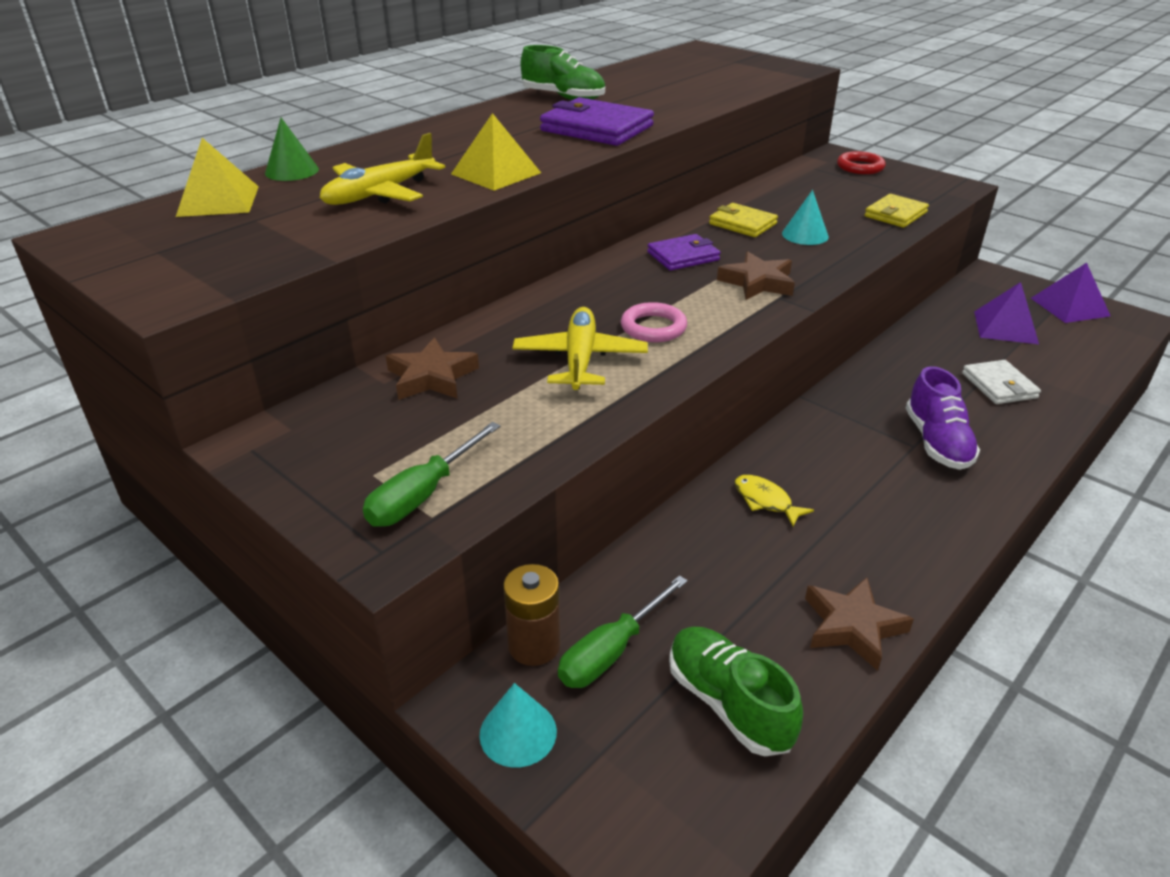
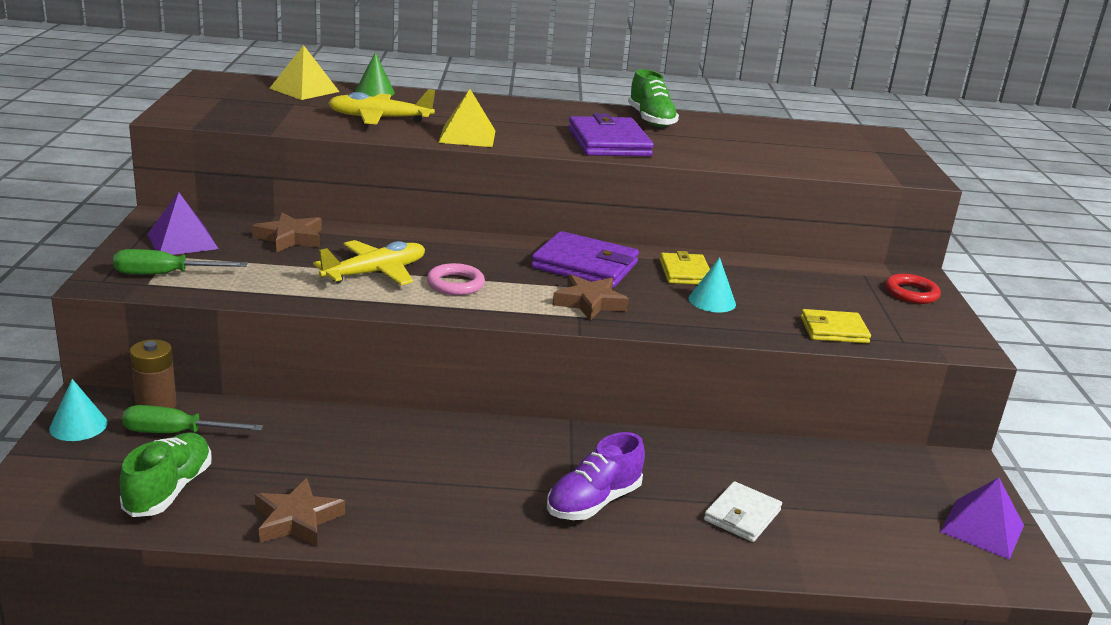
camera: 45 degrees right, 10 degrees down
(683, 256) = (585, 265): purple wallet -> purple wallet, size x1.62
(765, 501) = (404, 443): yellow fish -> none
(1005, 327) = (865, 496): purple pyramid -> purple pyramid (182, 241)

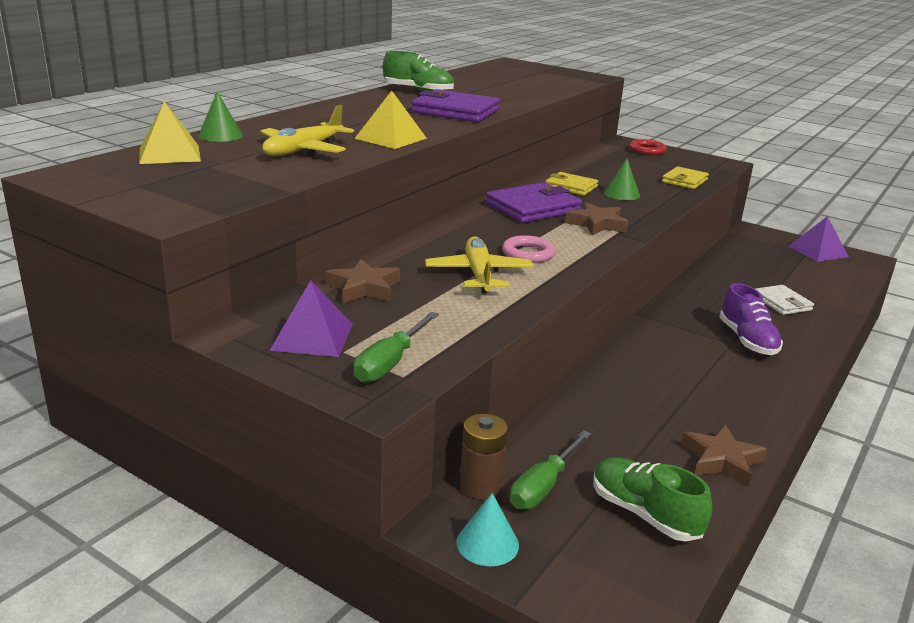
camera: 55 degrees left, 0 degrees up
(712, 301) = (621, 194): turquoise cone -> green cone

